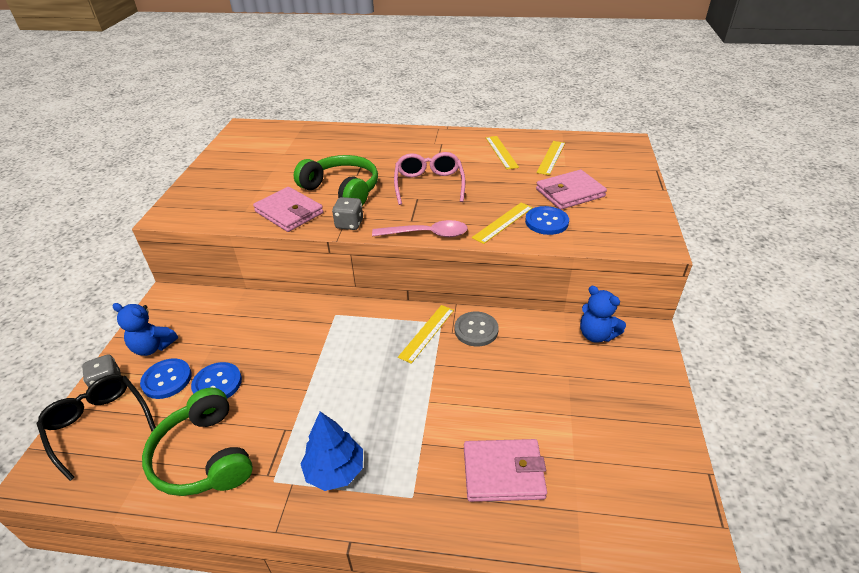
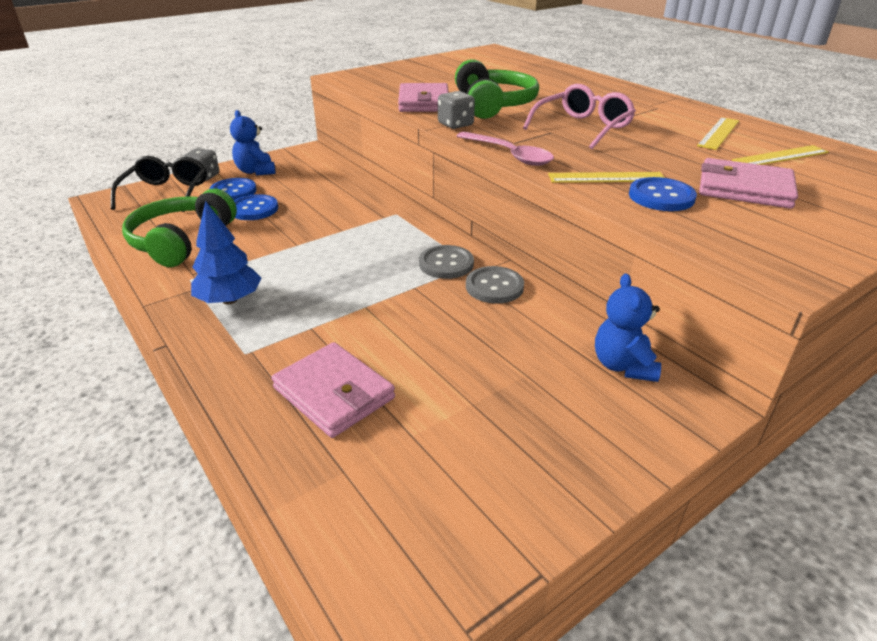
camera: 45 degrees right, 5 degrees down
(427, 333) = (446, 264): yellow ruler -> grey button

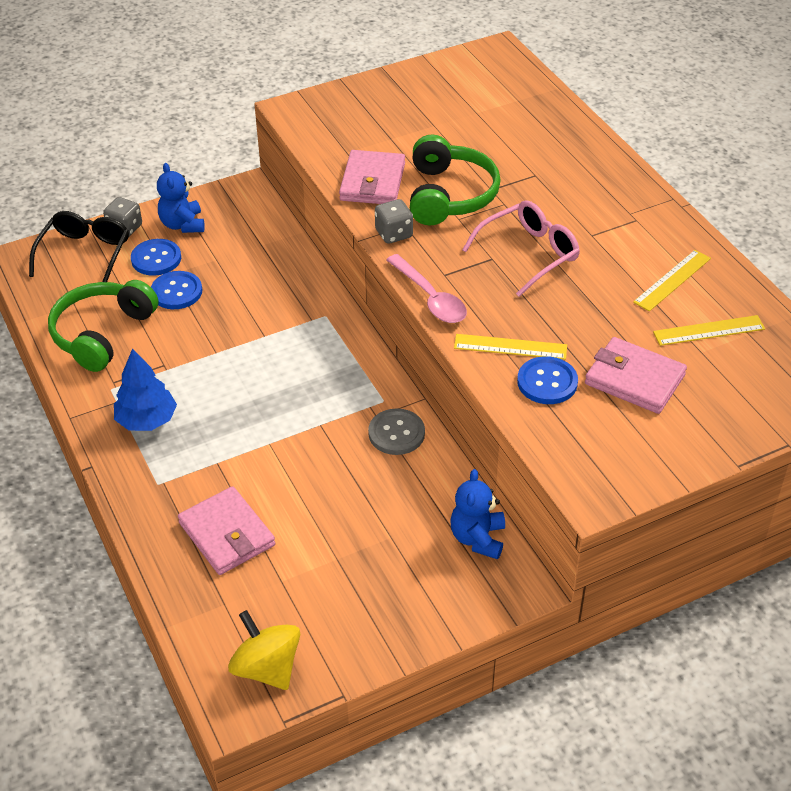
camera: 10 degrees right, 10 degrees up
(420, 550) = (267, 668): none -> yellow spinning top
(446, 264) = (358, 397): grey button -> none

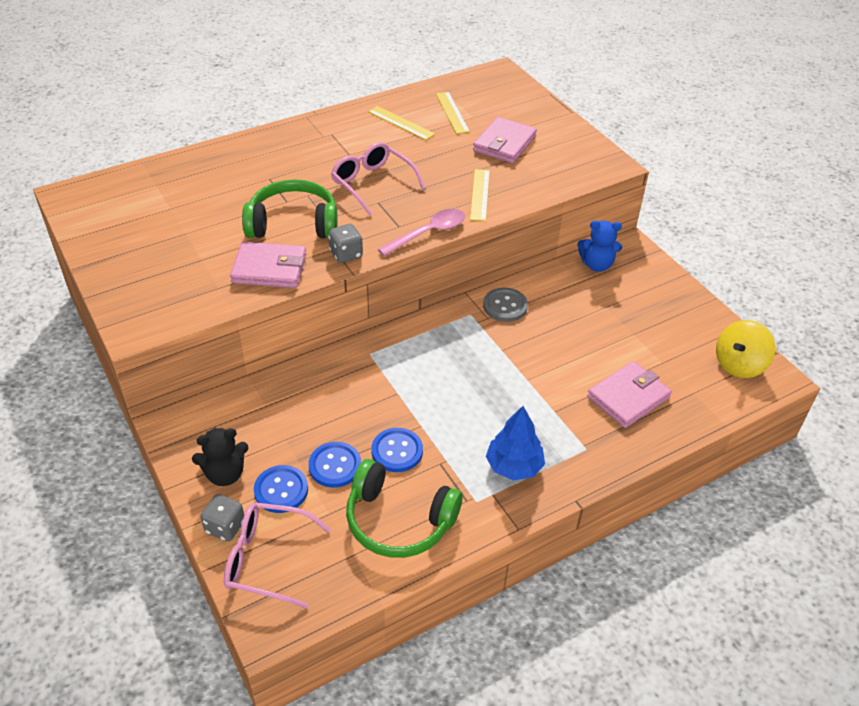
camera: 95 degrees left, 0 degrees up
(85, 254) = (267, 559): black glasses -> pink glasses
(182, 225) = (225, 474): blue teddy bear -> black teddy bear
(547, 382) = (514, 179): blue button -> blue button (397, 451)

